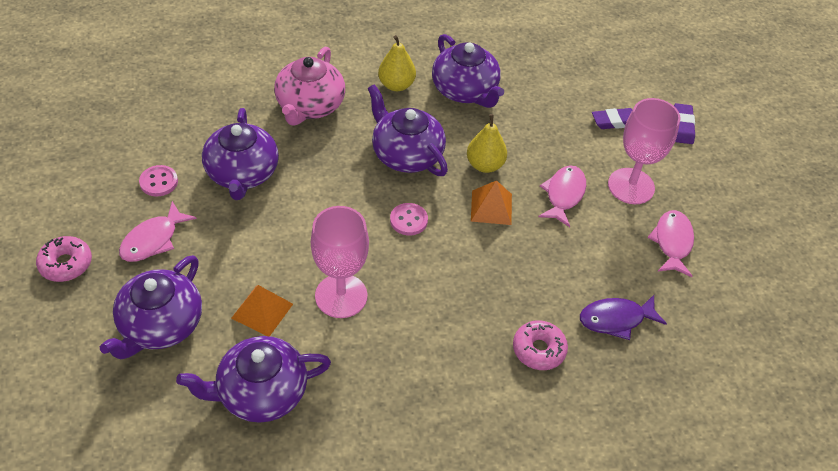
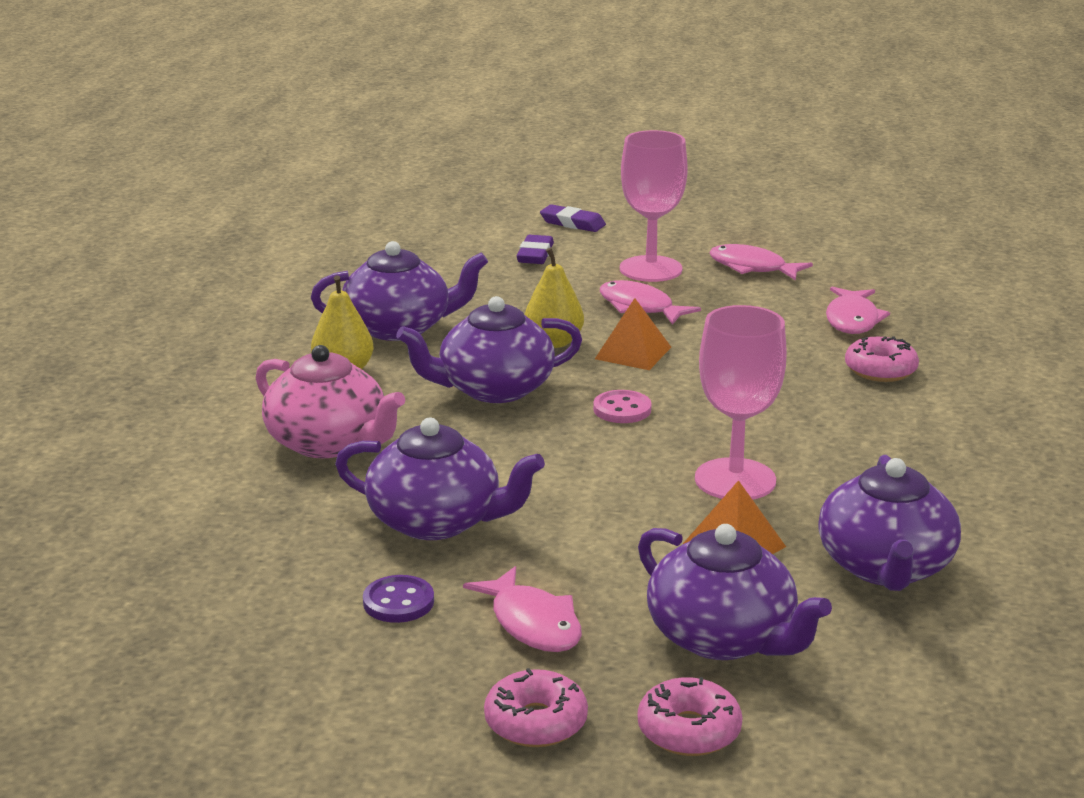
camera: 65 degrees left, 25 degrees down
(70, 328) = (689, 730): none -> pink donut
(159, 182) = (398, 602): pink button -> purple button
(616, 319) = (852, 320): purple fish -> pink fish

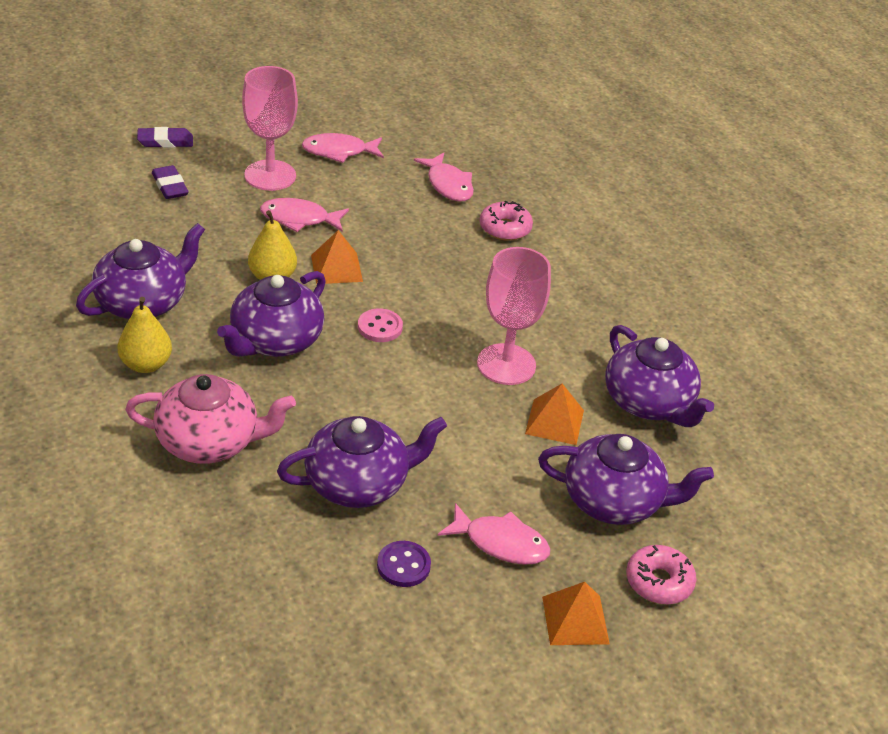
camera: 40 degrees left, 15 degrees up
(536, 722) = (575, 620): pink donut -> orange pyramid

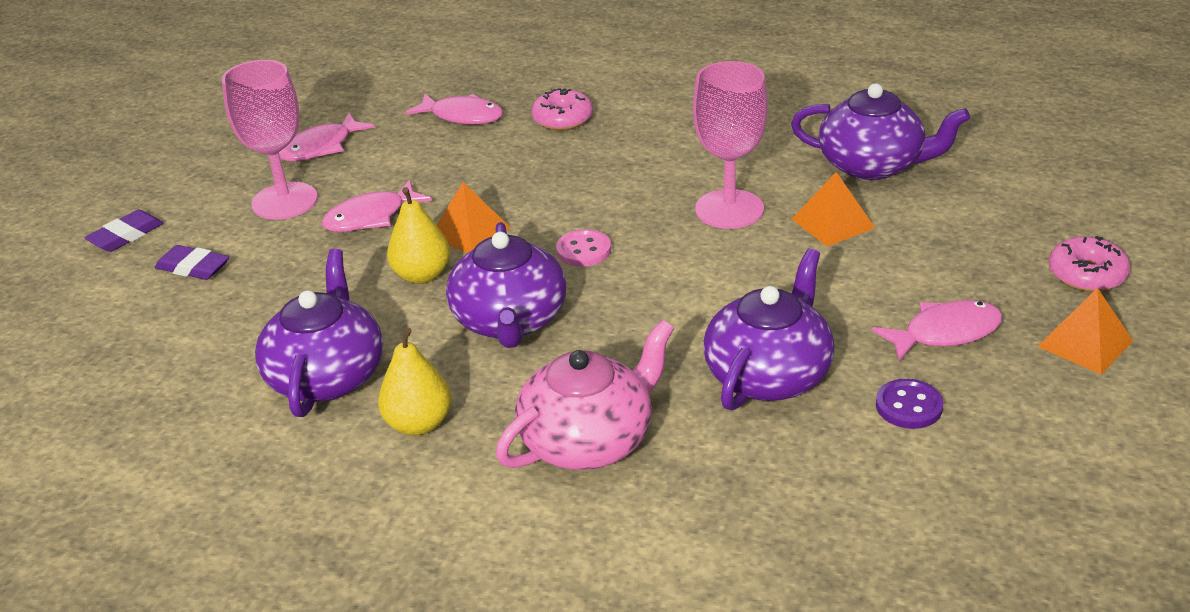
camera: 35 degrees left, 5 degrees down
(614, 501) = (966, 245): purple teapot -> none

